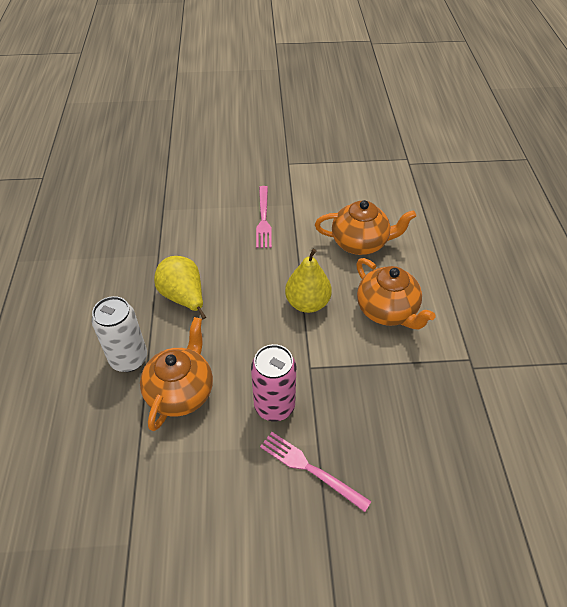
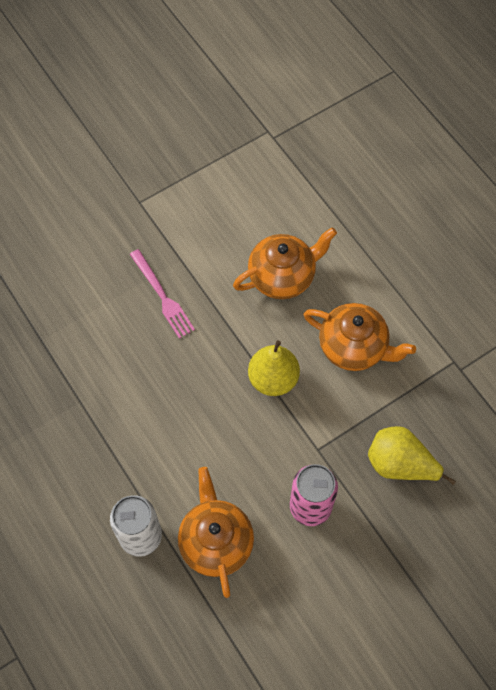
camera: 30 degrees left, 15 degrees up
(184, 297) = (145, 439): yellow pear -> yellow pear (399, 464)
(310, 469) = (377, 548): pink fork -> none

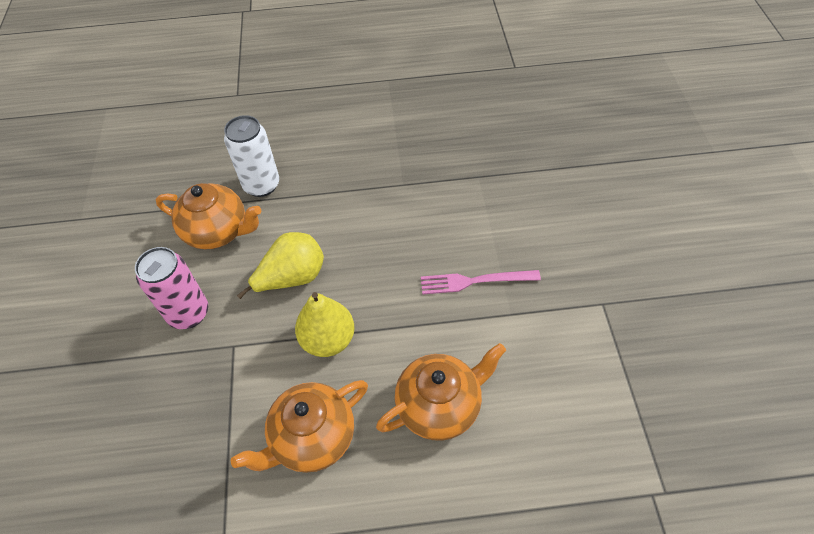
camera: 120 degrees right, 10 degrees down
(283, 276) = (440, 406): orange teapot -> orange teapot turned 120 degrees counterclockwise
(399, 464) = (163, 414): yellow pear -> yellow pear (292, 278)

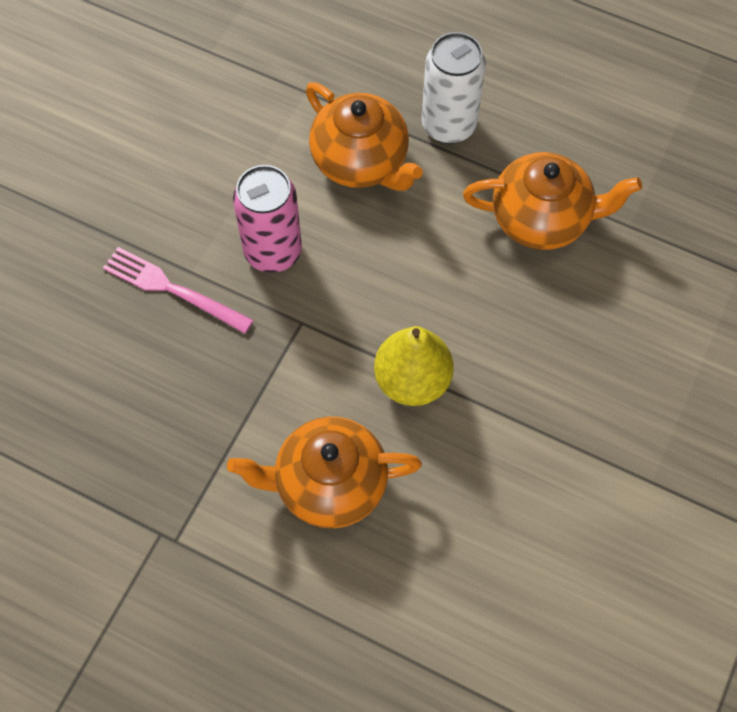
camera: 30 degrees right, 10 degrees up
(292, 278) = (415, 276): yellow pear -> none
(440, 406) = (492, 538): orange teapot -> orange teapot (542, 219)
(475, 281) = (636, 413): pink fork -> pink fork (173, 289)

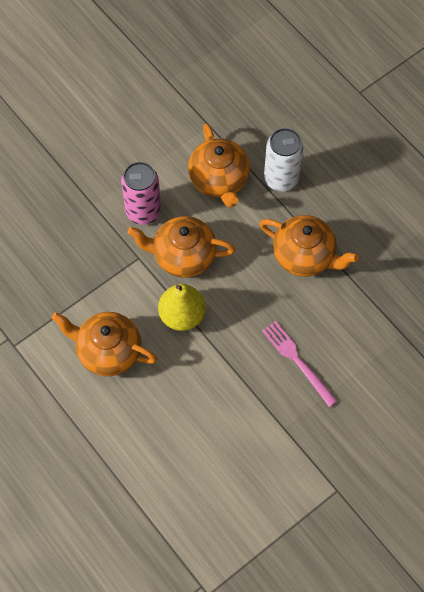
camera: 25 degrees right, 0 degrees up
(173, 289) = (78, 210): pink fork -> pink fork (297, 361)
(366, 292) = (183, 256): none -> orange teapot

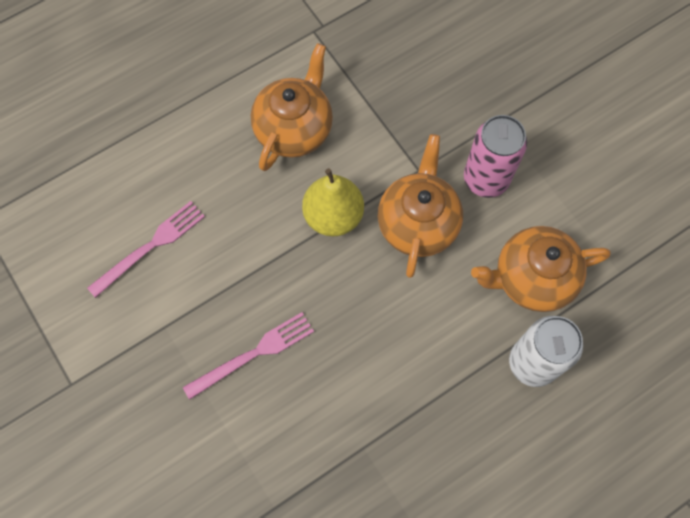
camera: 95 degrees right, 5 degrees up
(220, 449) = (150, 247): none -> pink fork
(305, 256) = (408, 382): orange teapot -> none

